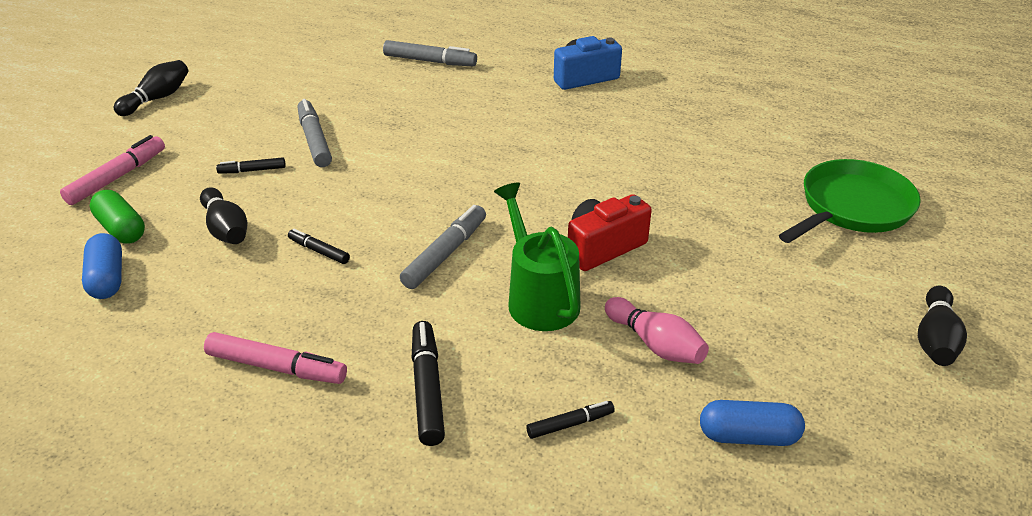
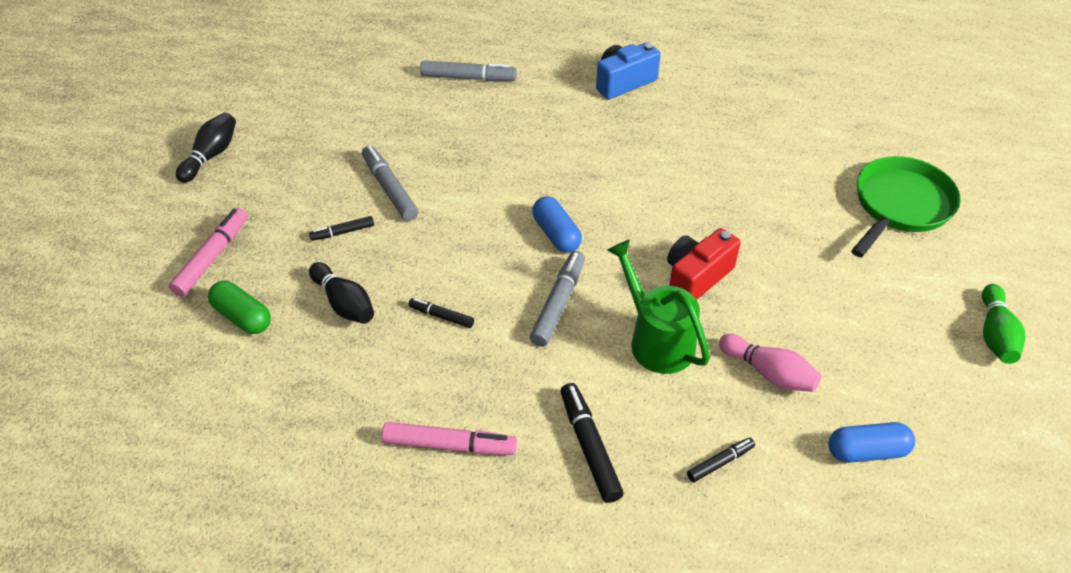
camera: 10 degrees left, 10 degrees up
(107, 278) = (253, 374): blue capsule -> blue capsule (556, 234)
(935, 339) = (995, 334): black bowling pin -> green bowling pin

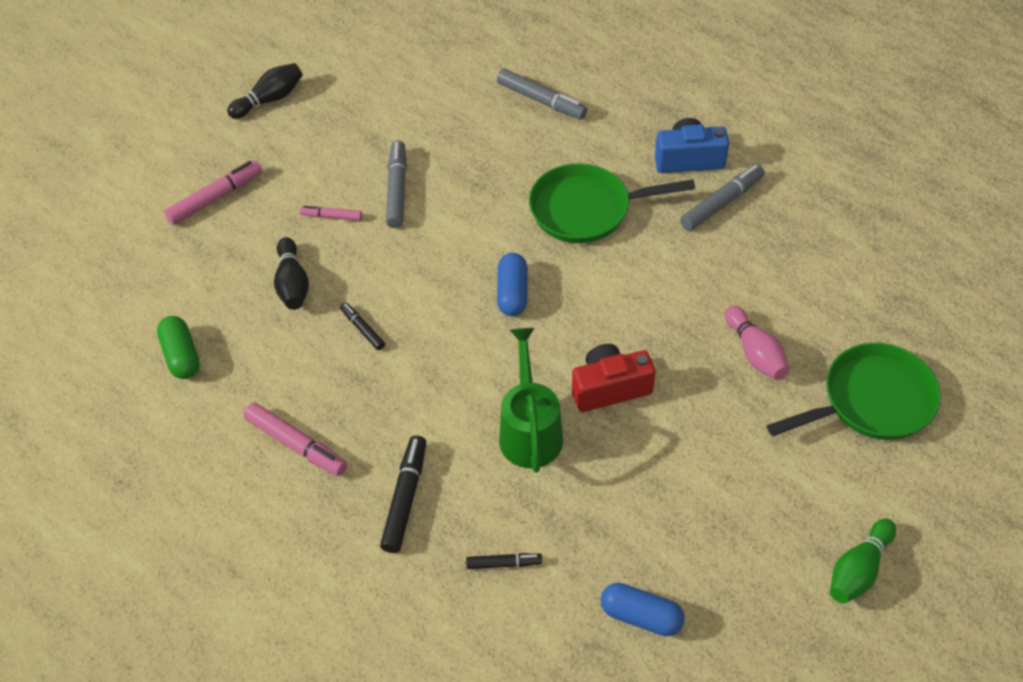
camera: 30 degrees right, 5 degrees up
(242, 317) = (208, 262): green capsule -> green capsule (181, 355)
(342, 232) = (331, 216): black marker -> pink marker
(558, 304) = (468, 360): grey marker -> grey marker (722, 203)
(570, 147) = (586, 209): none -> green pan
(769, 373) = (608, 506): pink bowling pin -> pink bowling pin (755, 353)

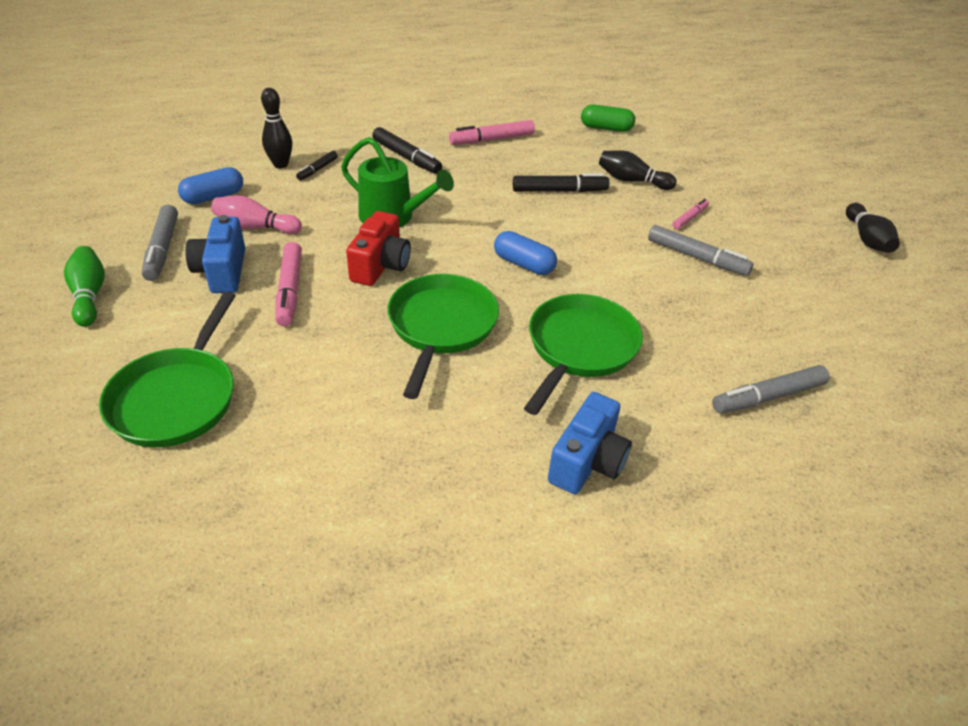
camera: 120 degrees right, 10 degrees down
(216, 198) = (752, 180): pink marker -> pink marker (290, 290)
(362, 329) = (559, 191): black marker -> black marker, size x1.73
(526, 609) = (280, 164): none -> black bowling pin
(644, 299) = (441, 327): none -> green pan
(722, 203) = (501, 448): grey marker -> grey marker (162, 249)
(732, 498) = (222, 271): none -> blue camera
(755, 353) = (312, 358): pink bowling pin -> pink bowling pin (255, 227)

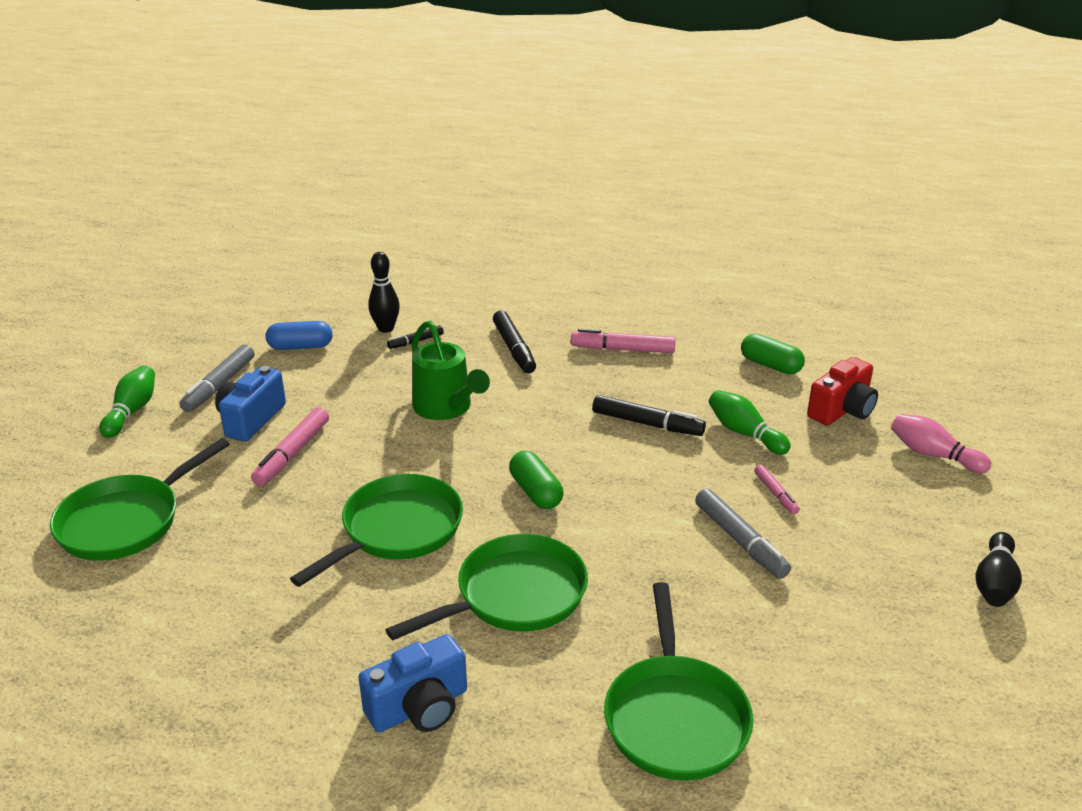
camera: 30 degrees right, 10 degrees down
(255, 227) = (312, 385): pink bowling pin -> pink bowling pin (933, 455)
(380, 265) = (393, 453): red camera -> red camera (842, 410)
(524, 264) = (535, 492): blue capsule -> green capsule
(632, 180) = (744, 433): black bowling pin -> green bowling pin
(689, 218) = (775, 494): pink marker -> pink marker turned 90 degrees clockwise
(768, 397) = (675, 717): grey marker -> green pan

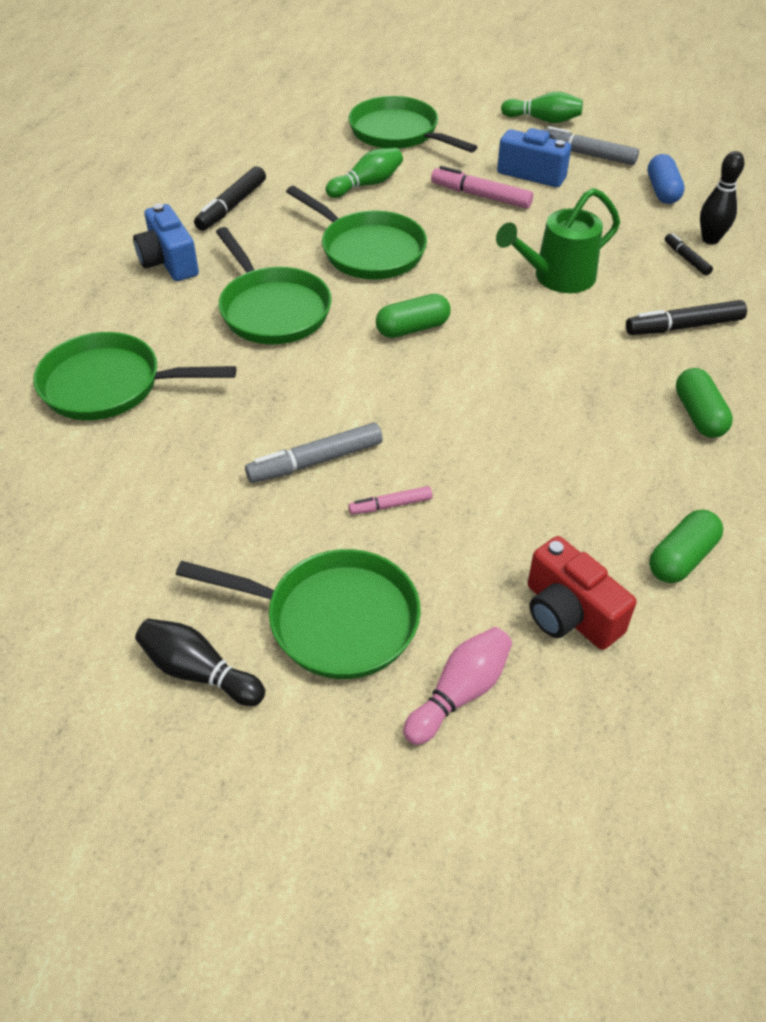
camera: 95 degrees right, 15 degrees up
(622, 349) = (698, 415): pink marker -> green capsule
(647, 424) = (531, 418): black marker -> black marker (231, 206)
(744, 433) = (513, 500): green bowling pin -> green bowling pin (367, 184)
(905, 516) = (333, 619): none -> green pan

